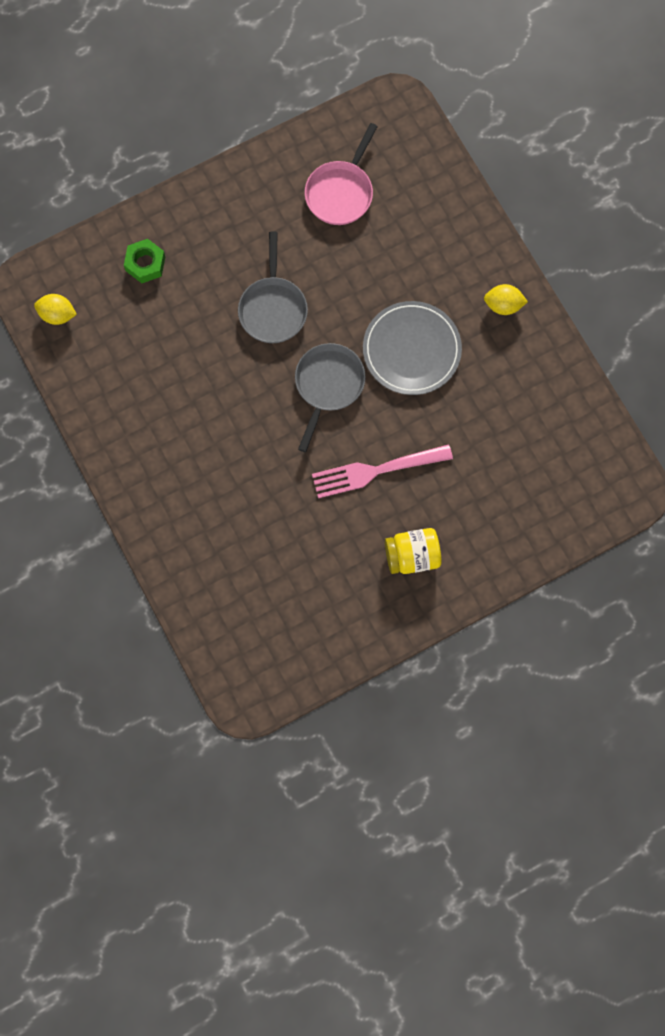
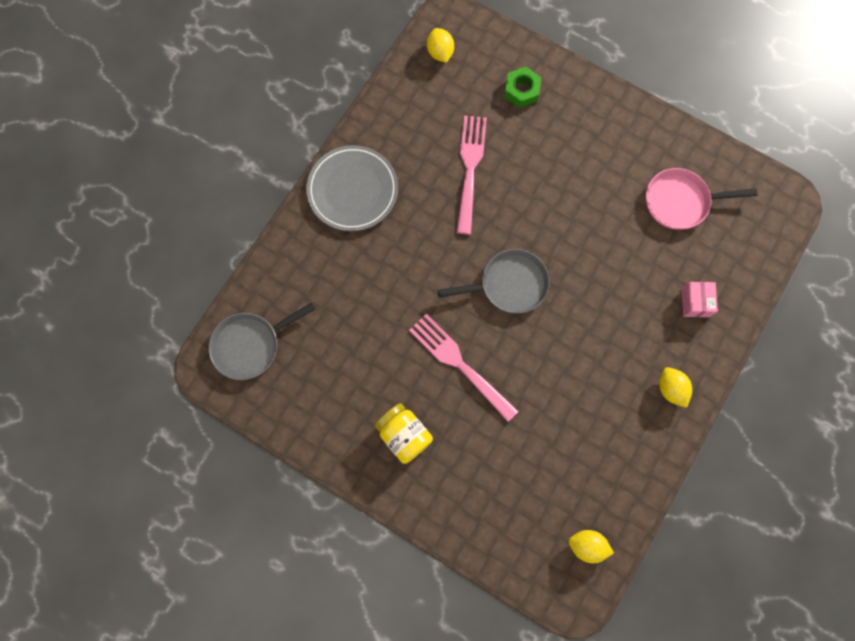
camera: 60 degrees right, 0 degrees up
(195, 355) = (470, 169): none -> pink fork
(273, 308) = (547, 205): grey pan -> grey pan (250, 345)
(411, 350) = (582, 334): grey plate -> grey plate (352, 190)
(440, 238) = (695, 302): none -> pink box
(595, 455) = (587, 545): none -> yellow lemon

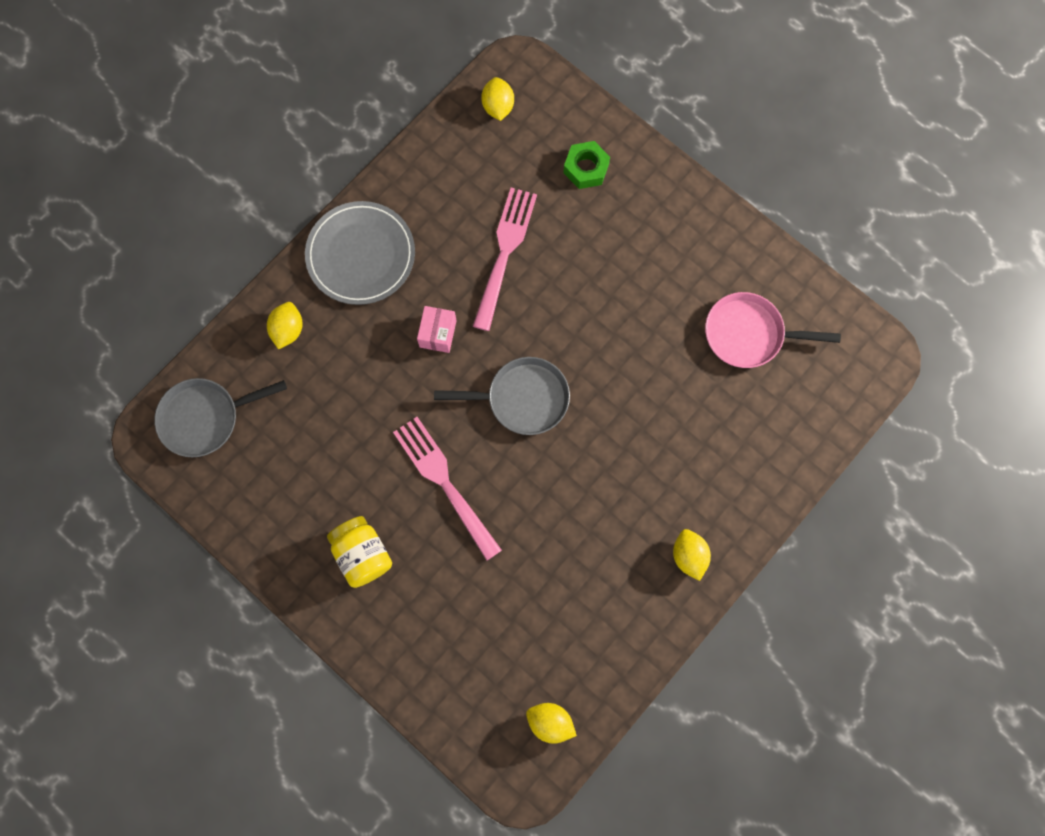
camera: 10 degrees right, 0 degrees up
(305, 261) = (288, 330): none -> yellow lemon
(695, 302) = (740, 458): pink box -> pink box (438, 334)

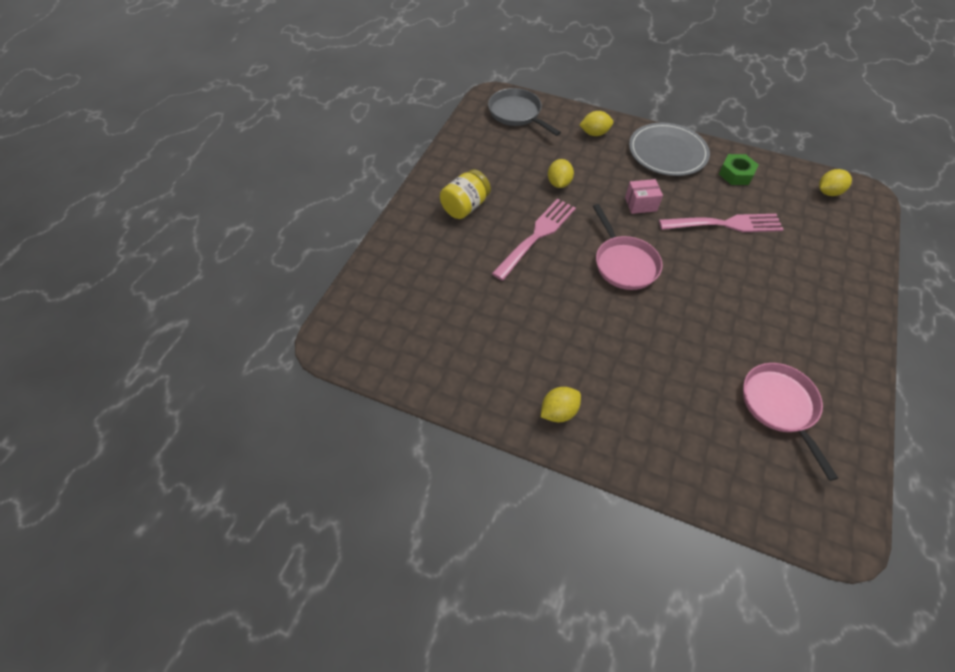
camera: 70 degrees right, 20 degrees down
(522, 398) = (624, 263): grey pan -> pink pan
(550, 722) = (383, 348): yellow lemon -> yellow lemon (559, 183)
(586, 168) = (827, 254): green nut -> green nut (736, 174)

